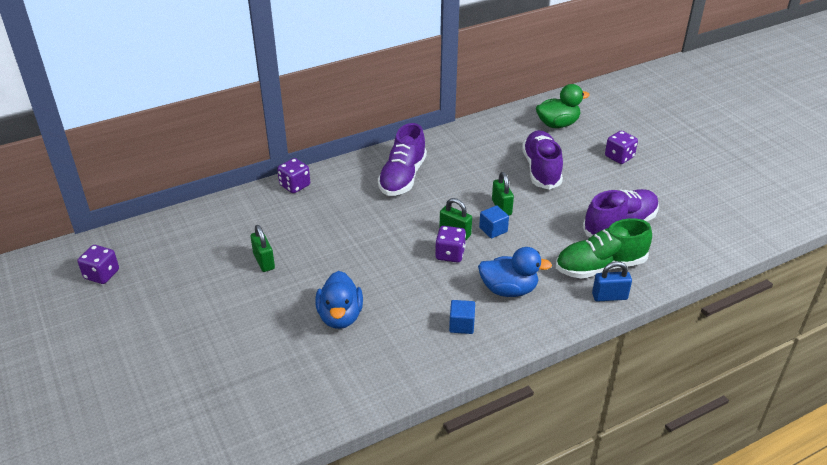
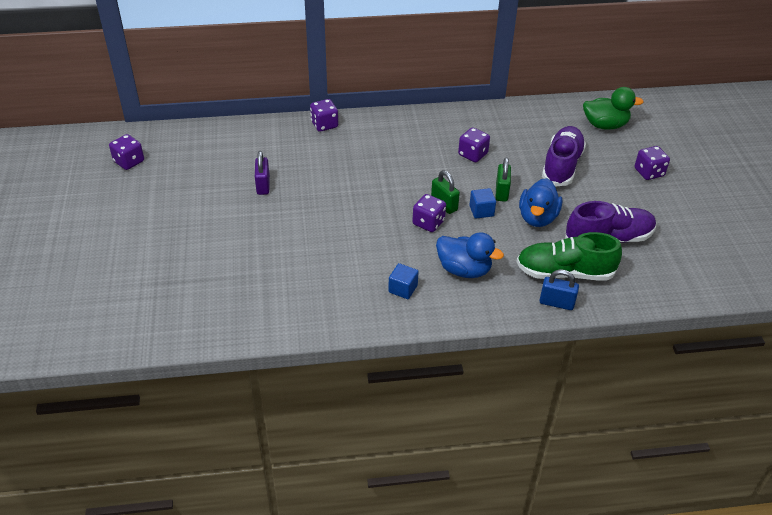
camera: 20 degrees right, 5 degrees up
(264, 261) = (263, 185): green padlock -> purple padlock
(340, 316) = (301, 251): blue duck -> blue duck (537, 218)
(402, 177) = (424, 141): purple shoe -> none
(455, 179) = (473, 154): none -> purple dice

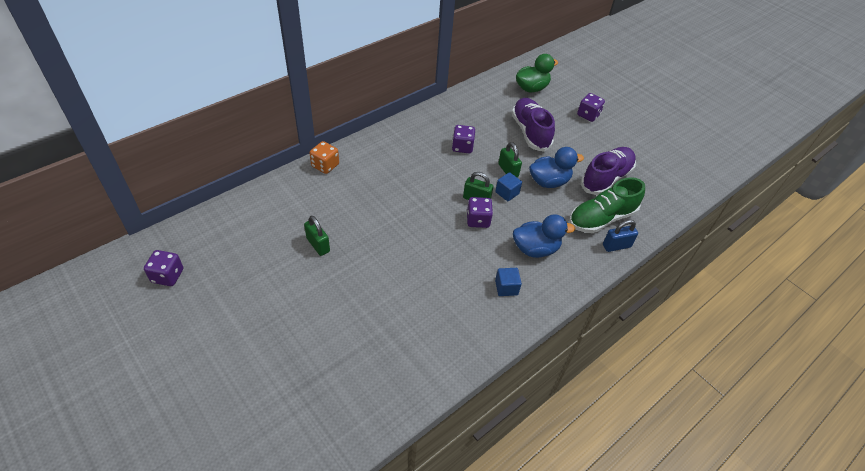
camera: 35 degrees left, 5 degrees up
(263, 185) = (318, 245): purple padlock -> green padlock
(324, 125) = (325, 165): purple dice -> orange dice
(537, 218) = (549, 182): blue duck -> blue duck turned 90 degrees counterclockwise

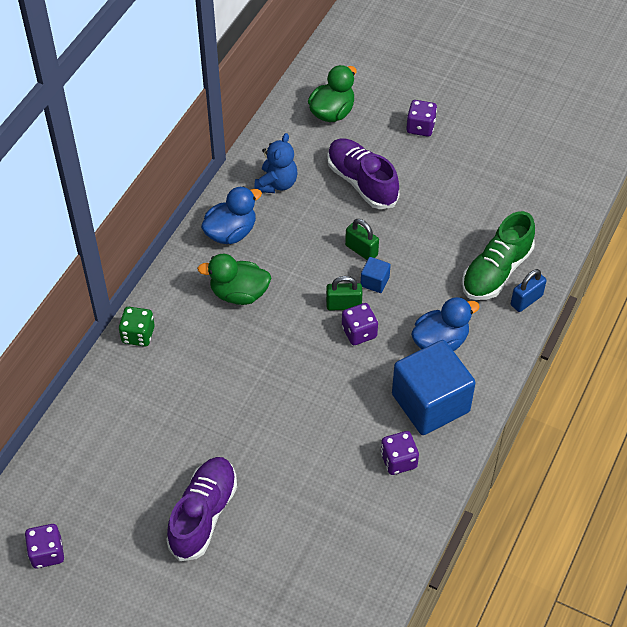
camera: 20 degrees left, 5 degrees up
(318, 245) = (194, 442): green padlock -> none
(325, 165) = (138, 335): orange dice -> green dice
(408, 166) = (239, 293): none -> green duck
(462, 147) = (290, 238): purple dice -> purple dice (398, 460)
(471, 114) = (276, 183): none -> blue teddy bear
(506, 287) = (430, 403): blue cube -> blue cube, size x2.39
(549, 182) = (416, 246): blue duck -> blue duck (231, 232)
(606, 178) = (479, 213): purple shoe -> purple shoe (203, 514)

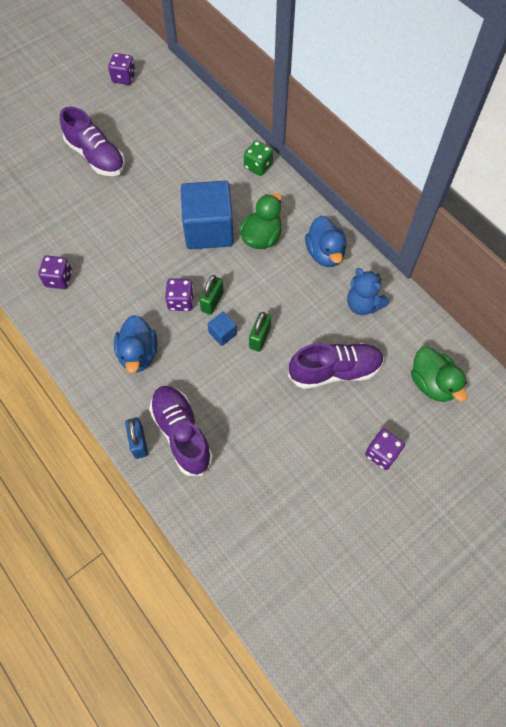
camera: 115 degrees right, 10 degrees up
(361, 250) = (260, 338): green padlock -> green padlock turned 45 degrees counterclockwise
(430, 403) = (90, 321): blue cube -> blue cube (209, 230)
(496, 271) = (181, 433): green shoe -> purple shoe

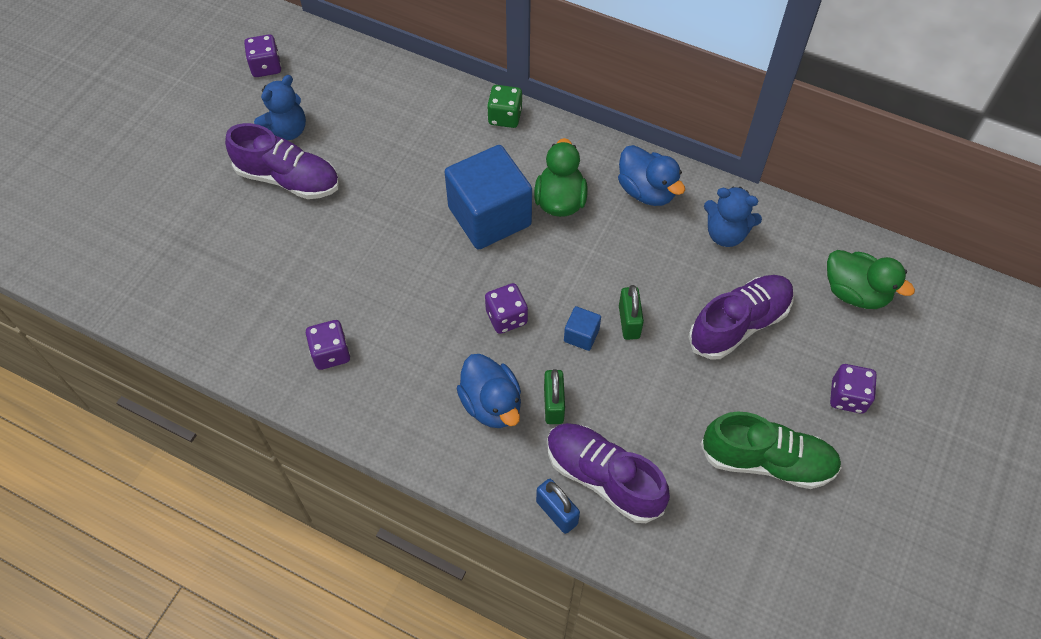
camera: 25 degrees left, 5 degrees down
(113, 124) = (286, 131): none -> blue teddy bear
(212, 302) = (546, 302): green padlock -> green padlock (553, 405)
(298, 472) = (767, 461): none -> green shoe

